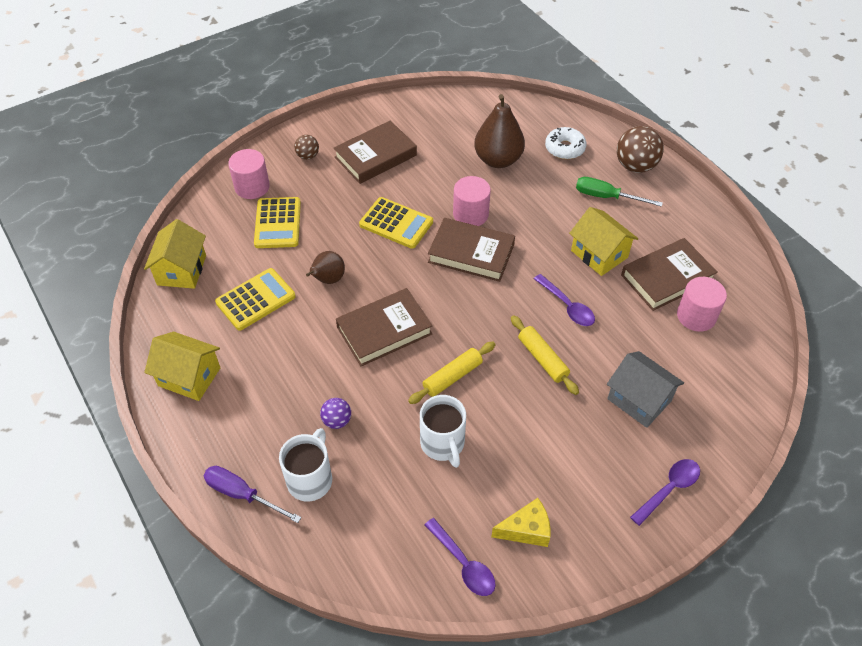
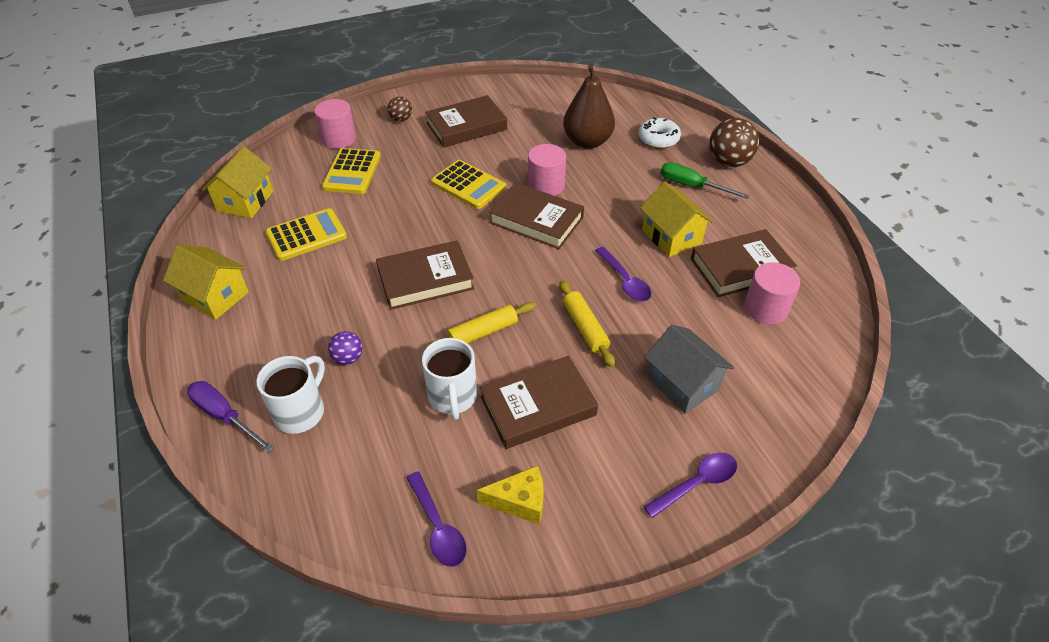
camera: 10 degrees right, 5 degrees down
(328, 279) = (384, 226): brown pear -> none
(519, 440) = (538, 406): none -> brown book

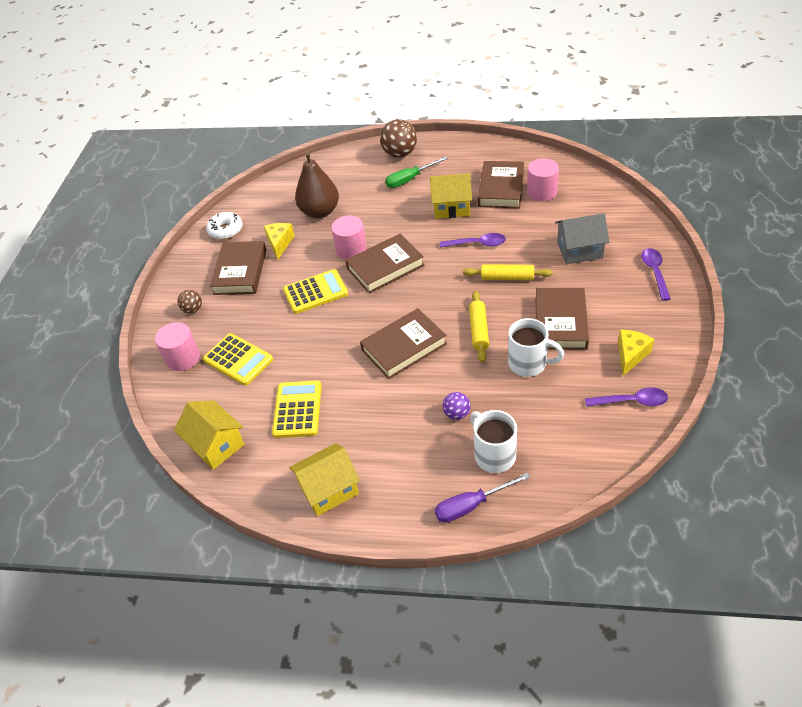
camera: 55 degrees left, 0 degrees up
(425, 279) = (404, 347): brown book -> brown book turned 45 degrees clockwise
(522, 134) = (280, 243): none -> yellow cheese
(658, 139) = (348, 176): white donut -> white donut (226, 230)

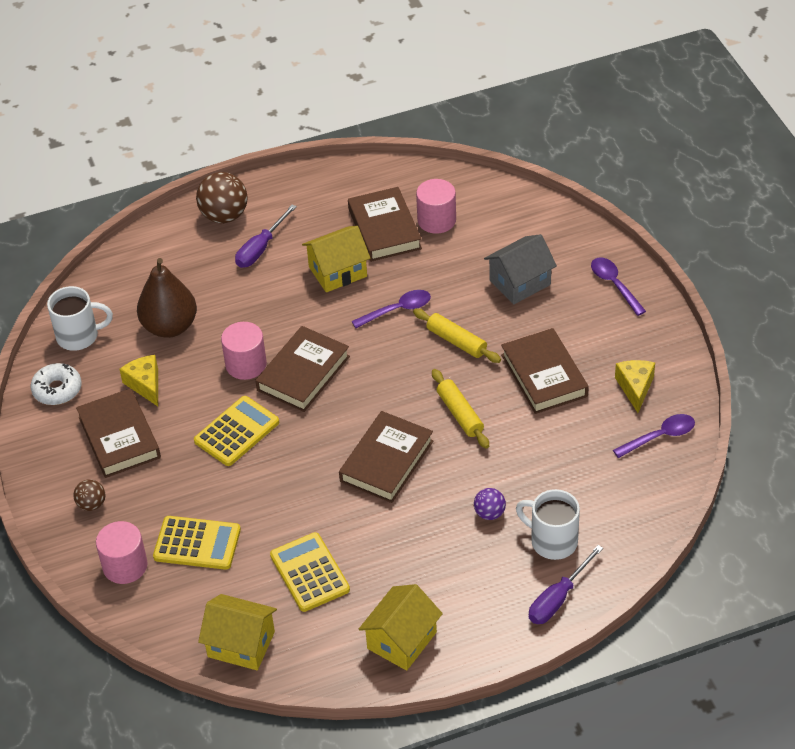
camera: 30 degrees left, 0 degrees up
(410, 179) = (260, 248): green screwdriver -> purple screwdriver
(507, 278) = (456, 341): yellow rolling pin -> yellow rolling pin turned 60 degrees clockwise
(529, 364) = (535, 433): white mug -> white mug (79, 336)

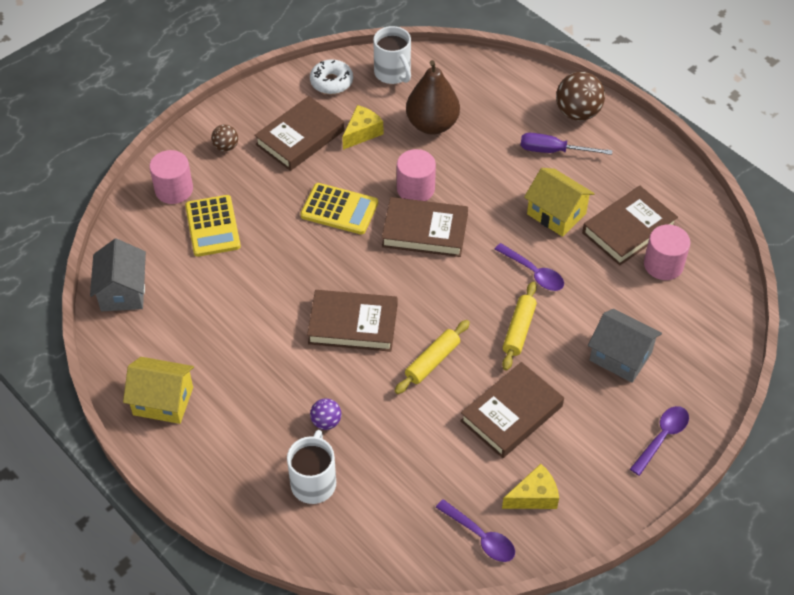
camera: 65 degrees right, 5 degrees up
(241, 644) = (123, 291): yellow house -> grey house
(309, 573) = (211, 311): yellow calculator -> none
(558, 598) = (249, 507): purple screwdriver -> none

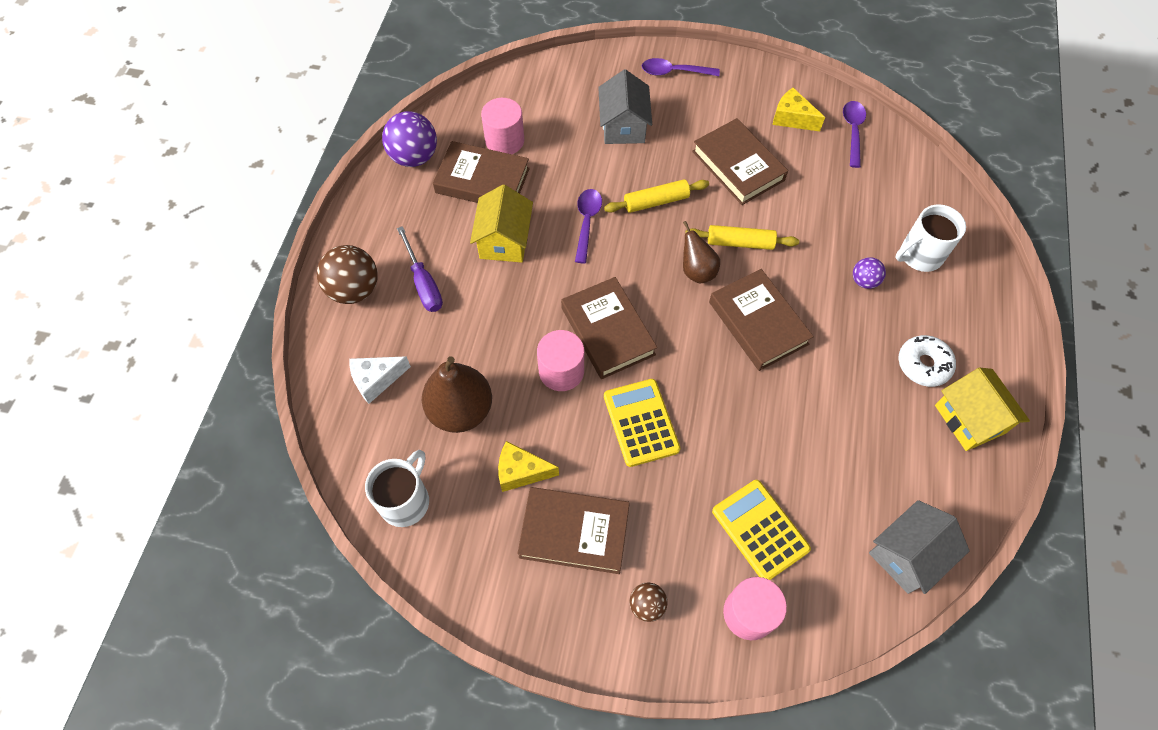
camera: 125 degrees left, 10 degrees up
(213, 226) = (760, 530): yellow calculator -> yellow calculator turned 75 degrees counterclockwise
(331, 82) = (464, 560): white donut -> white donut (923, 364)
(430, 315) = (697, 271): none -> brown pear
(491, 94) = (376, 380): none -> white cheese
(511, 413) = (738, 166): brown book -> brown book turned 45 degrees clockwise
(687, 199) = (414, 157): none -> purple ball

